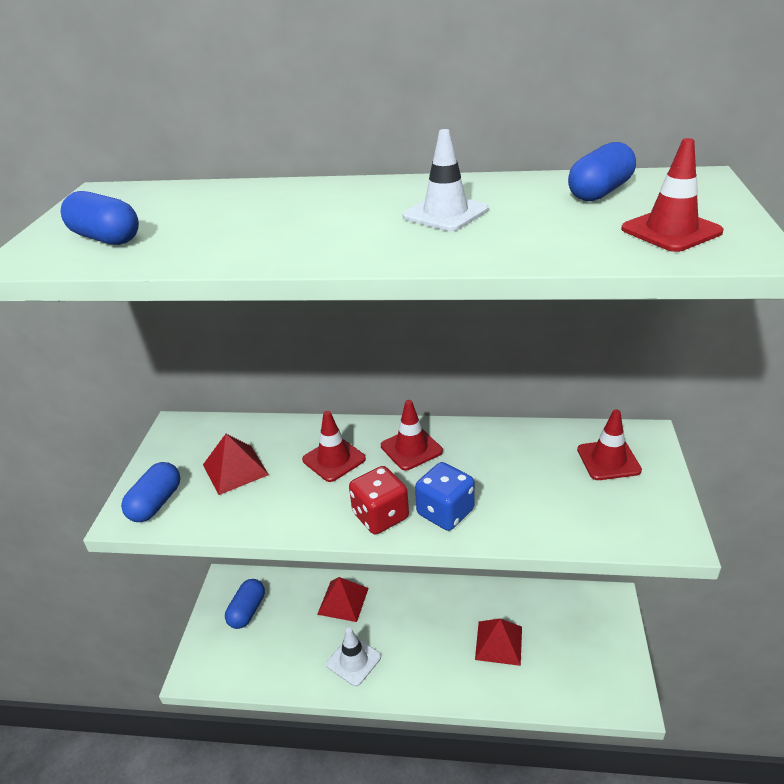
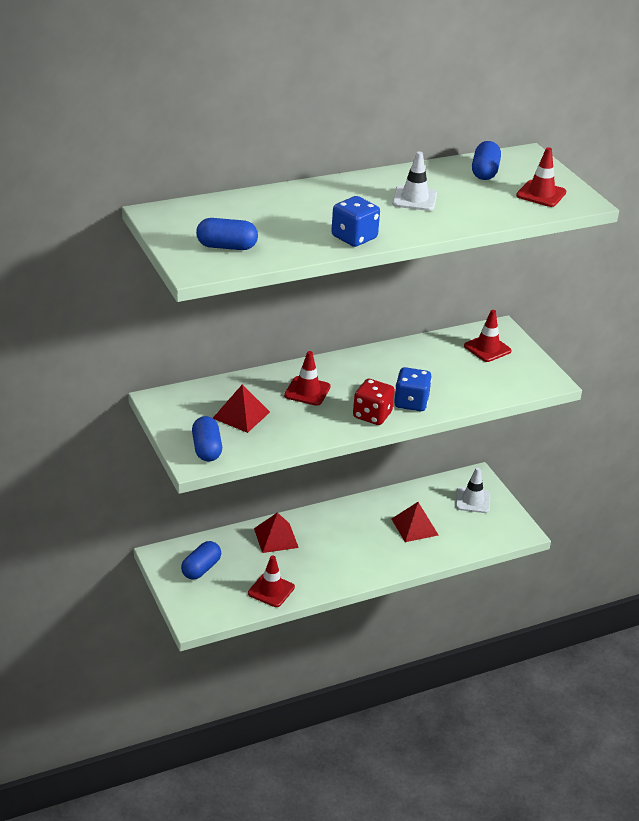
camera: 35 degrees left, 0 degrees up
(247, 611) = (201, 569): blue capsule -> blue capsule turned 45 degrees clockwise
(284, 251) = (354, 237): none -> blue dice
(353, 661) = (316, 571): white traffic cone -> white traffic cone (472, 500)
(411, 449) = (355, 372): red traffic cone -> red traffic cone (271, 590)

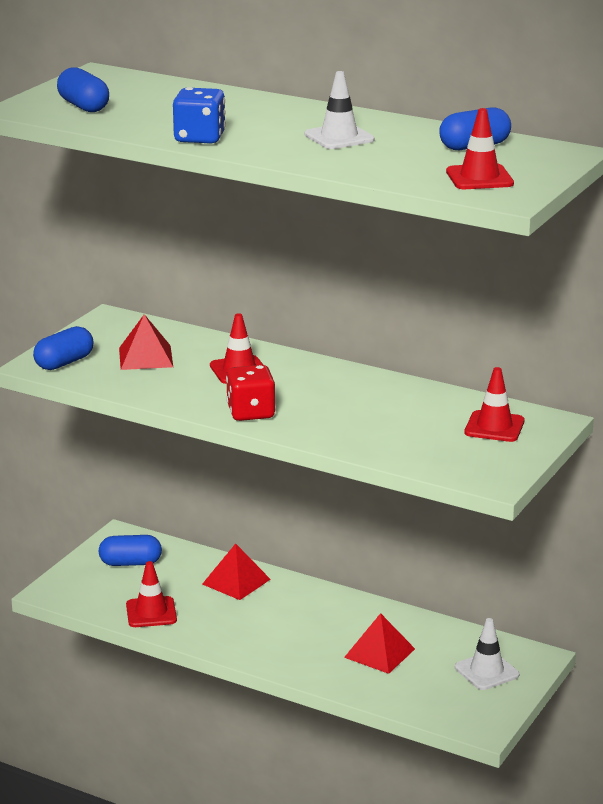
camera: 55 degrees right, 10 degrees down
(411, 402) = (309, 423): blue dice -> none

